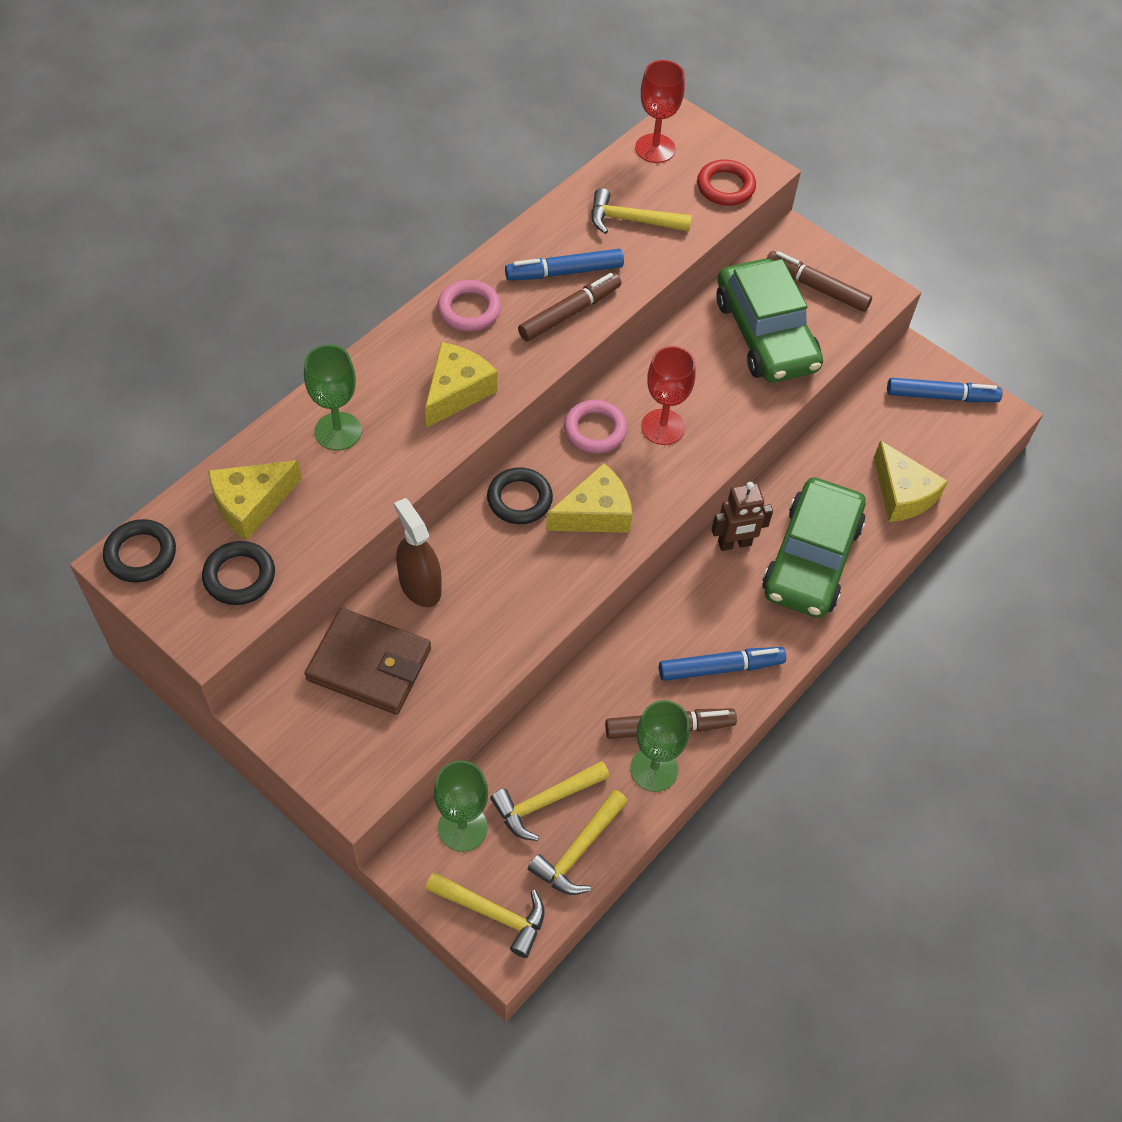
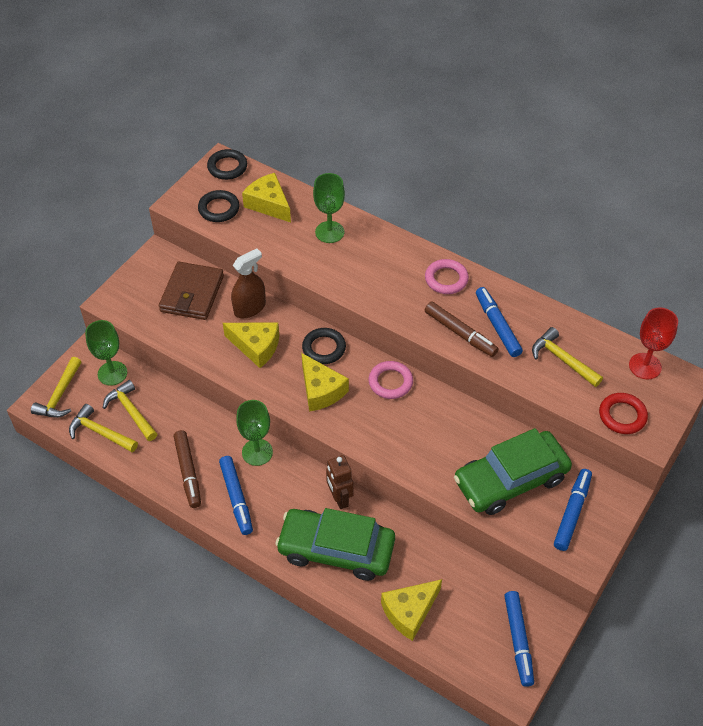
camera: 85 degrees right, 5 degrees down
(457, 391) = (375, 283): yellow cheese -> yellow cheese (256, 347)
(632, 220) = (562, 359): yellow hammer -> yellow hammer turned 45 degrees counterclockwise
(654, 769) = (157, 466): green goblet -> green goblet (257, 452)
(662, 427) = (403, 421): red goblet -> none
(816, 287) = (572, 512): brown marker -> blue marker

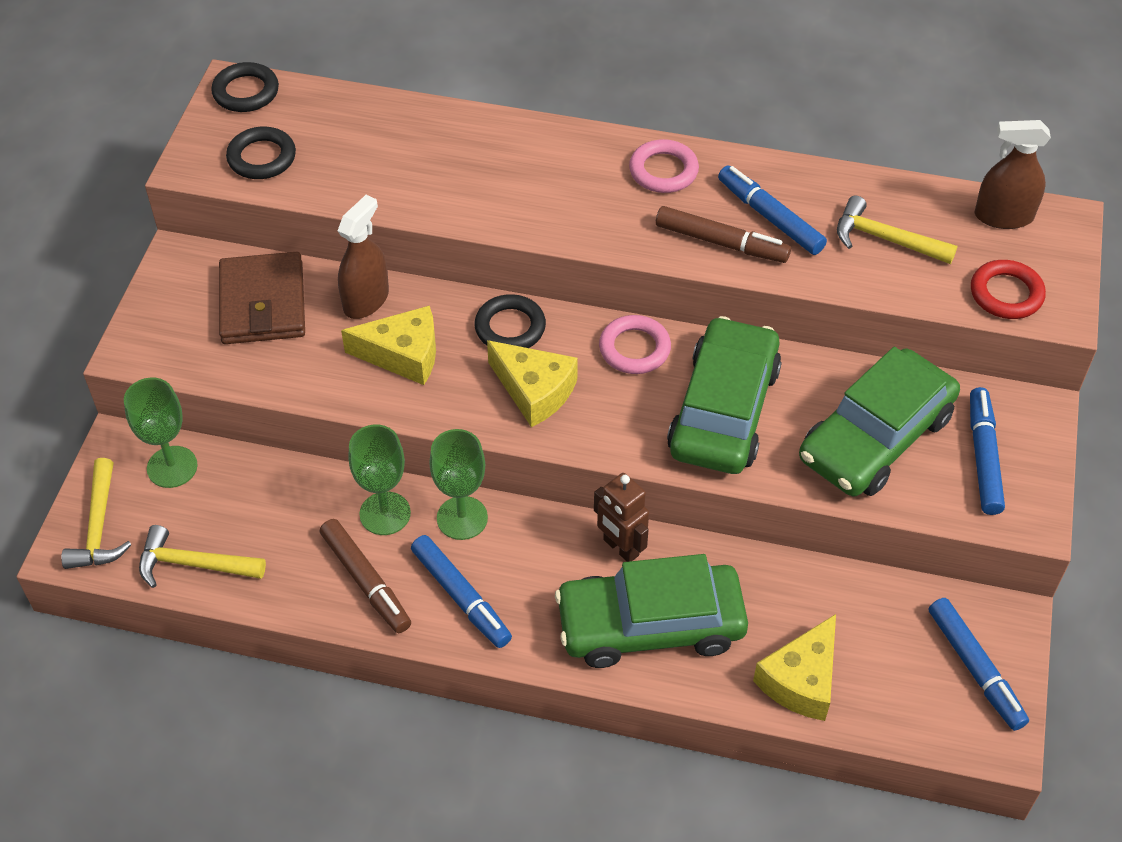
camera: 20 degrees left, 0 degrees up
(131, 412) = (230, 517): yellow hammer -> none
(269, 204) = (339, 131): yellow cheese -> none
(329, 232) = (454, 148): green goblet -> green goblet (385, 513)
(426, 435) = (724, 410): none -> green car
(645, 366) = (1003, 216): red goblet -> brown spray bottle

